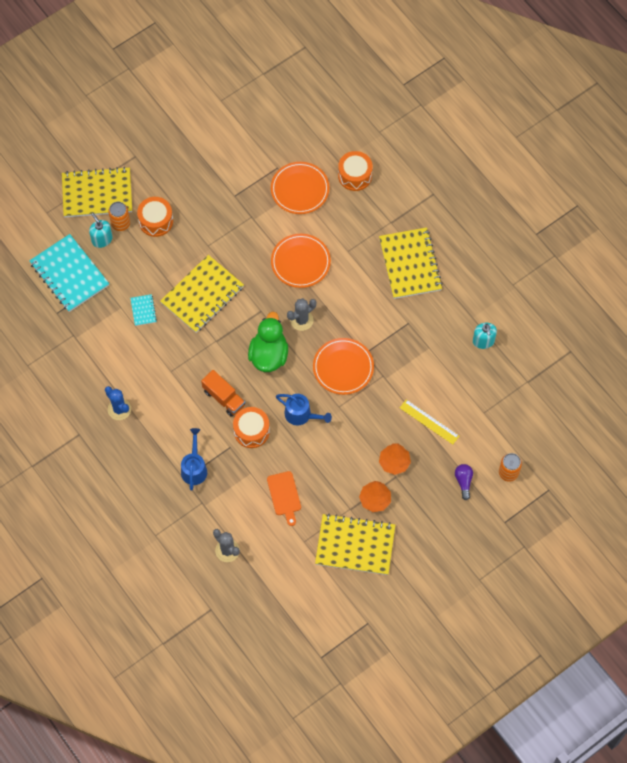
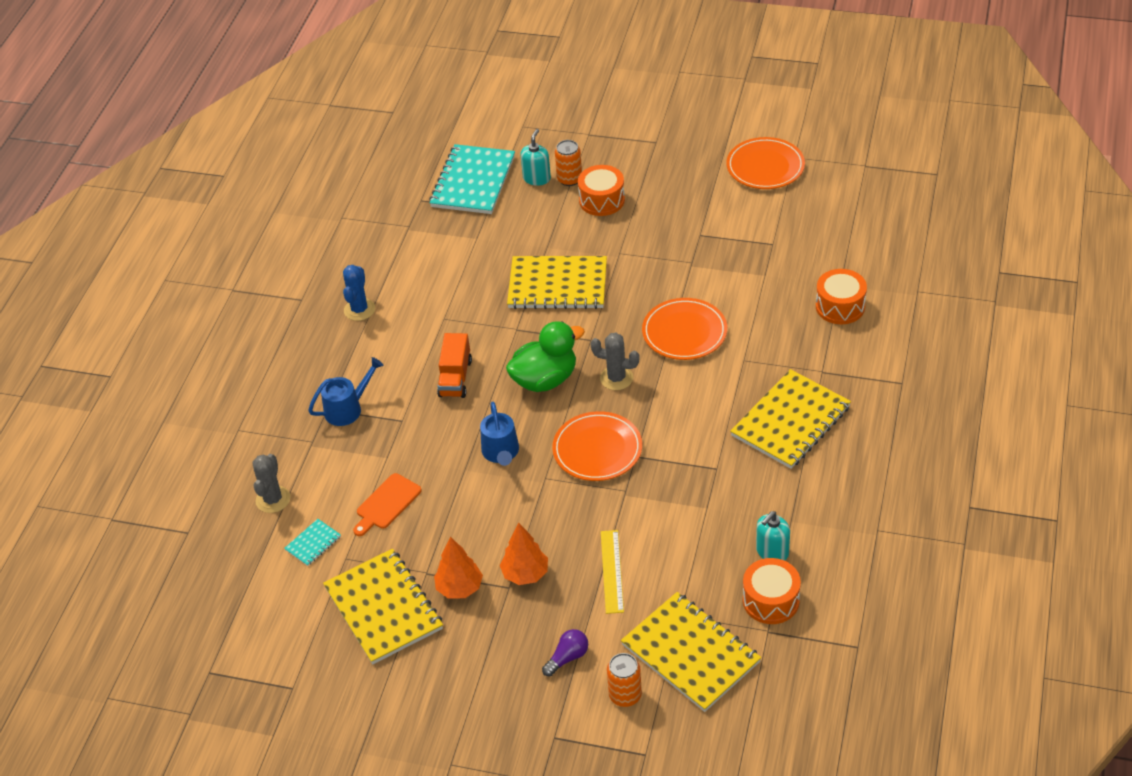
camera: 55 degrees right, 20 degrees down
(97, 193) = (583, 144): yellow notebook -> yellow notebook (690, 653)
(143, 310) = (491, 255): turquoise notebook -> turquoise notebook (313, 543)
(251, 431) = (438, 425): orange drum -> orange drum (771, 600)
(300, 189) = (769, 276): orange plate -> orange plate (765, 167)

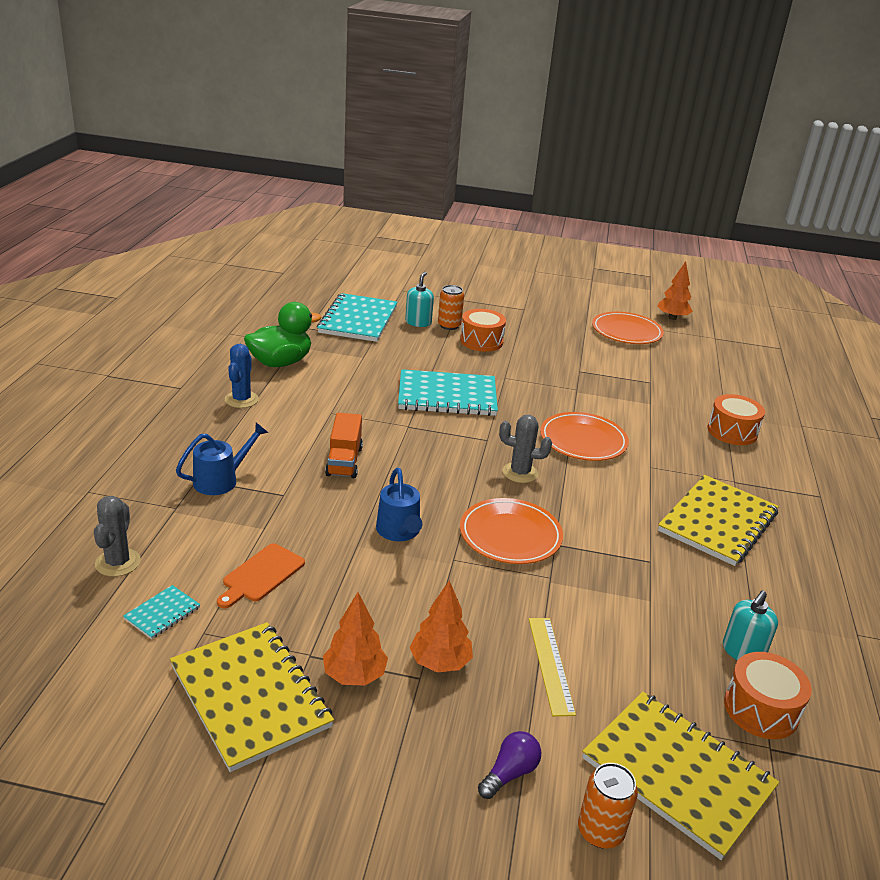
camera: 10 degrees left, 15 degrees down
(545, 379) = (443, 469): green duck -> green duck (280, 362)
(557, 285) = (447, 396): yellow notebook -> turquoise notebook
(824, 137) = (672, 318): none -> orange tree

